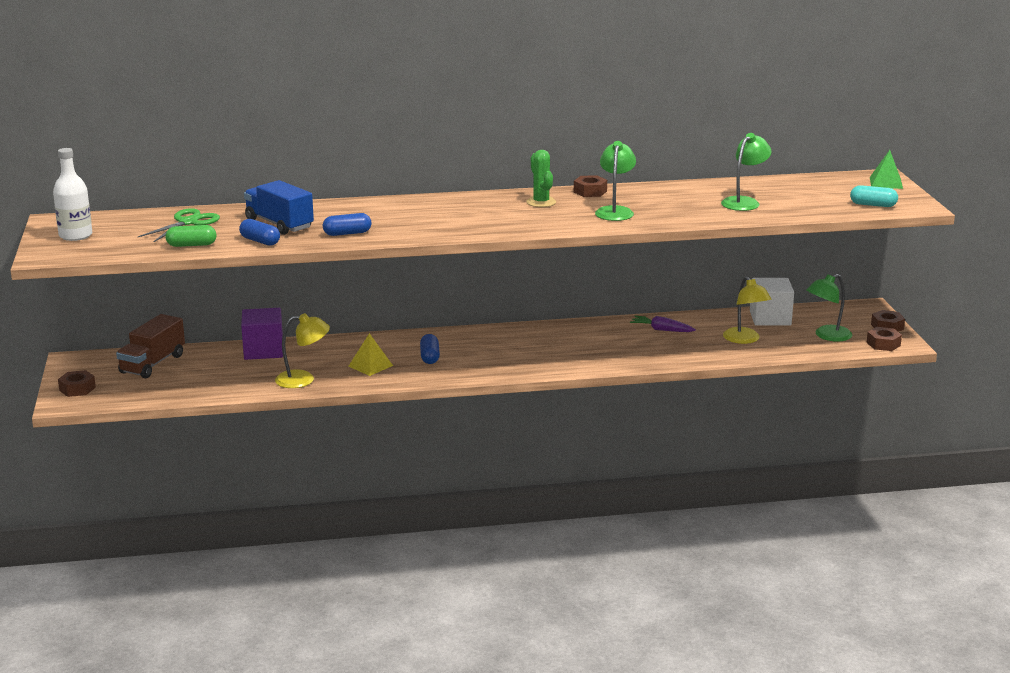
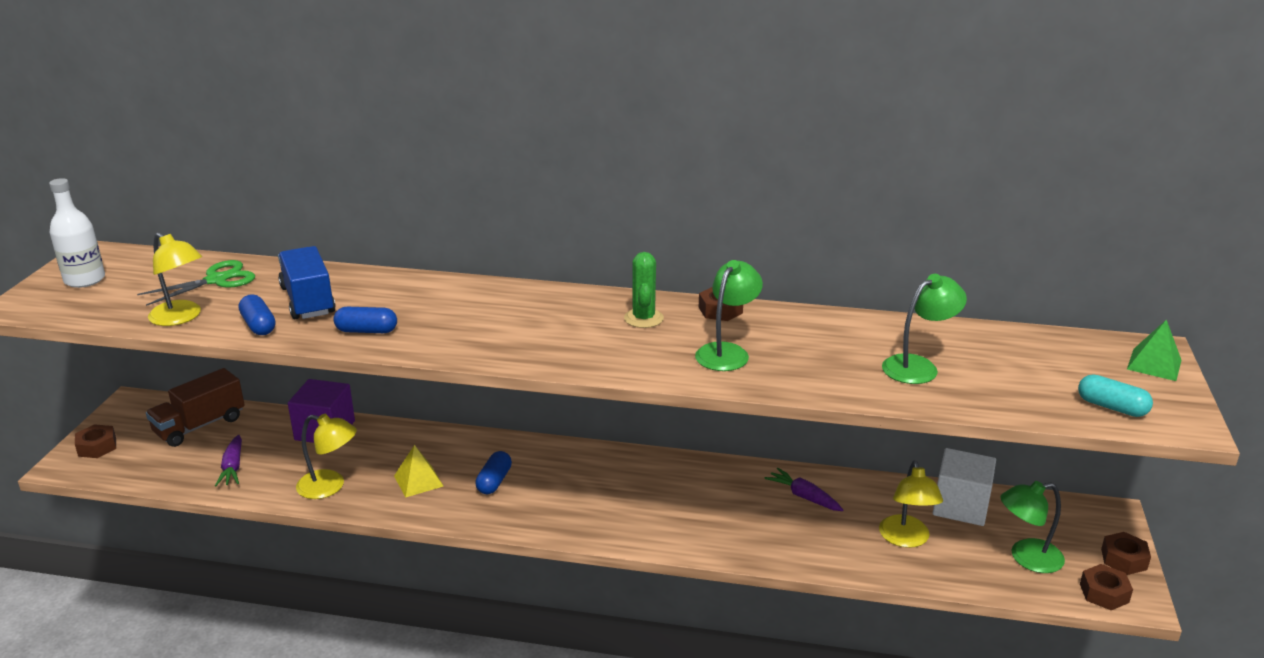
camera: 20 degrees right, 5 degrees up
(191, 245) = (181, 317): green capsule -> yellow lamp
(210, 382) = (233, 467): none -> purple carrot

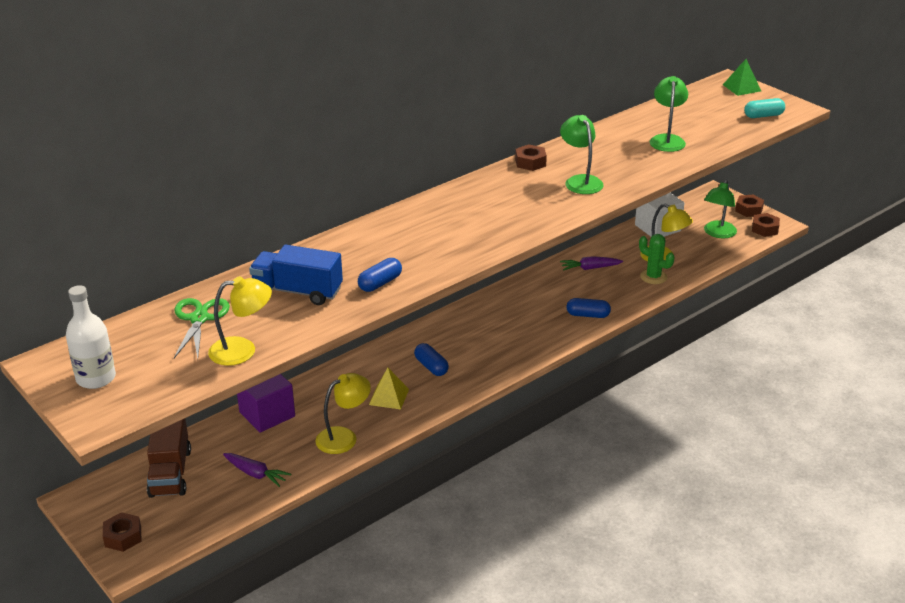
camera: 50 degrees left, 5 degrees up
(259, 325) = (307, 322): blue capsule -> blue capsule (588, 315)
(643, 318) = (505, 188): green cactus -> green cactus (653, 277)

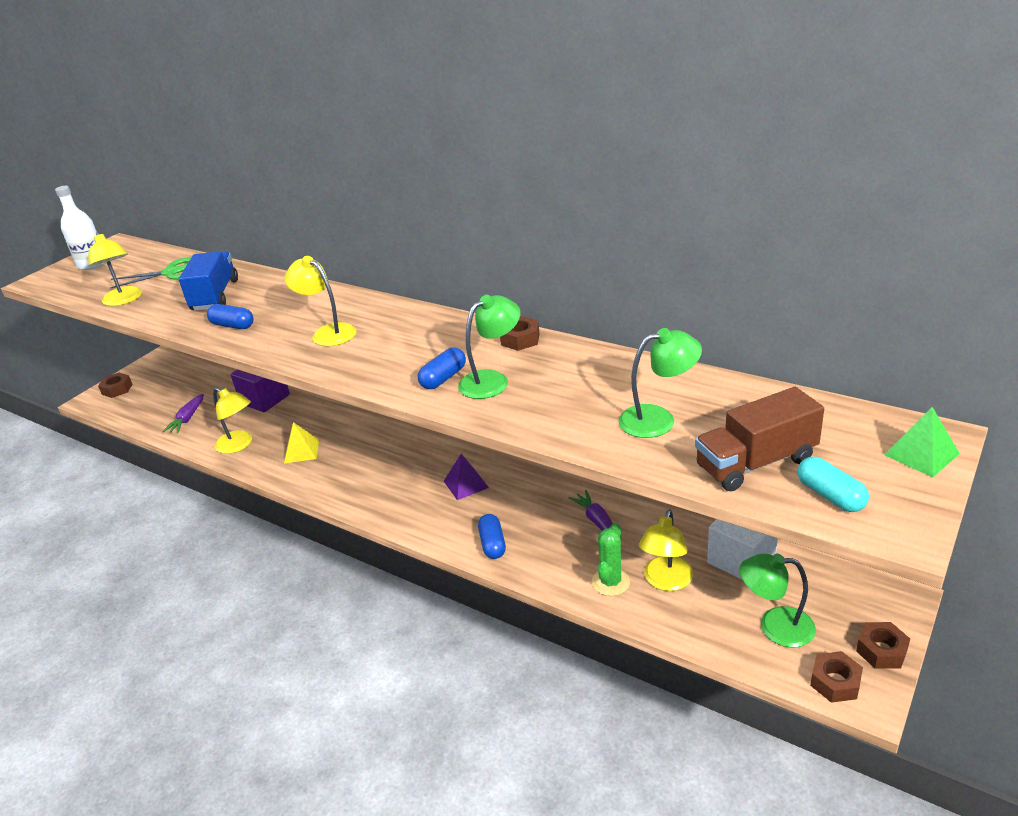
camera: 75 degrees right, 0 degrees up
(170, 472) = (188, 383): brown truck -> brown truck (756, 463)
(431, 367) = (355, 461): blue capsule -> blue capsule (443, 378)
(443, 237) = (328, 332): none -> yellow lamp
(507, 315) = (466, 484): none -> purple pyramid

